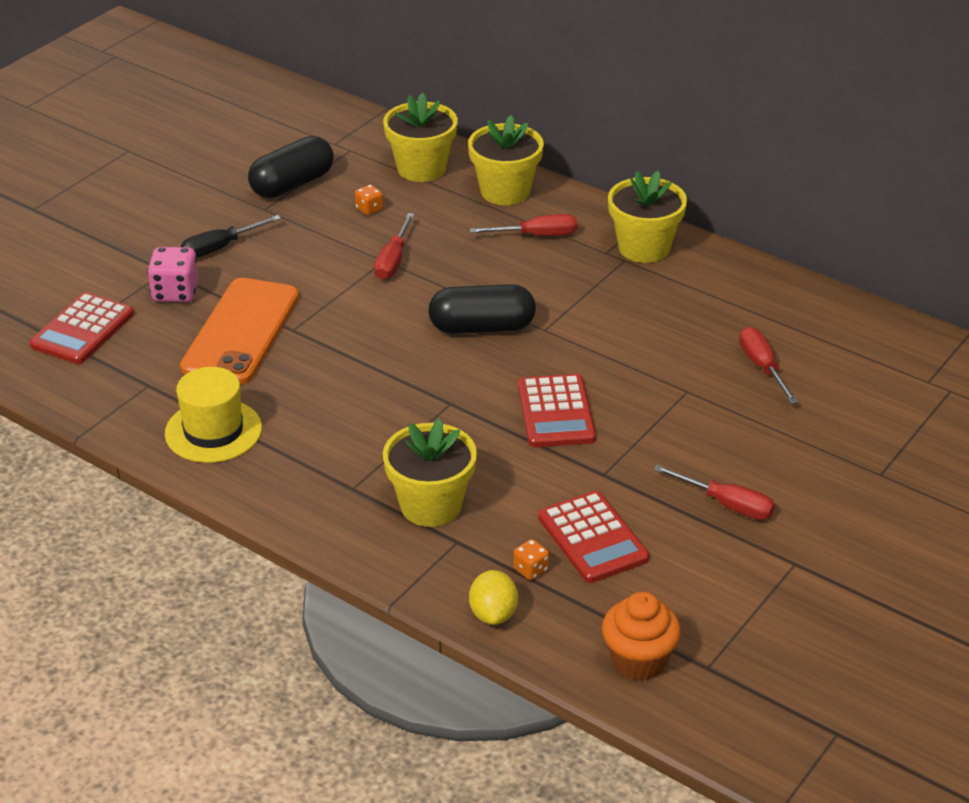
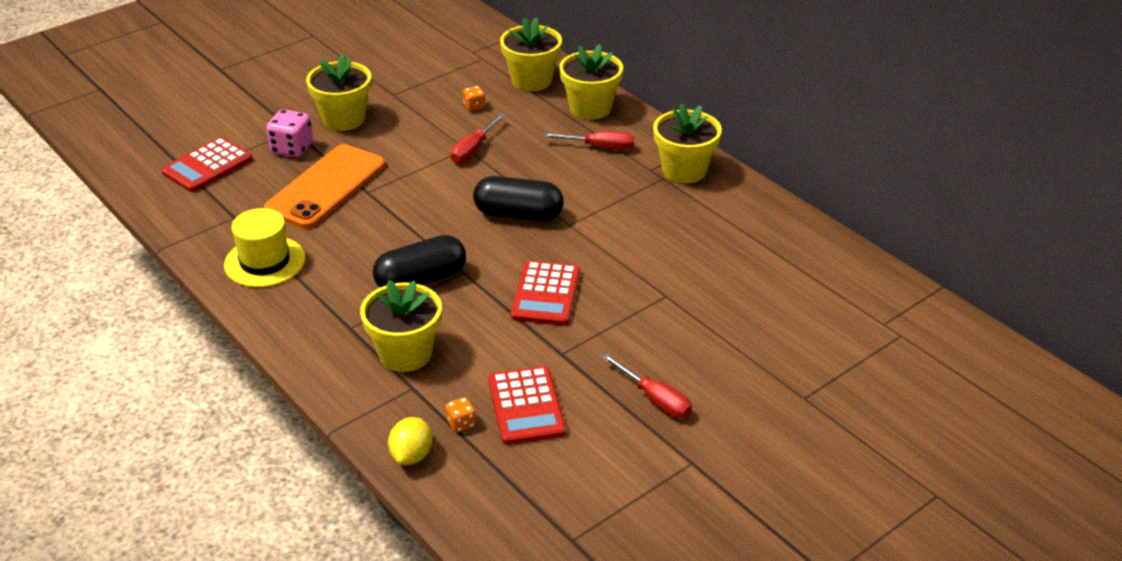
camera: 15 degrees right, 0 degrees up
(220, 248) = (343, 119): black screwdriver -> yellow flower pot
(292, 184) = (424, 78): black capsule -> black capsule (421, 280)
(638, 661) = (514, 521): orange cupcake -> none
(762, 367) = (740, 286): red screwdriver -> none

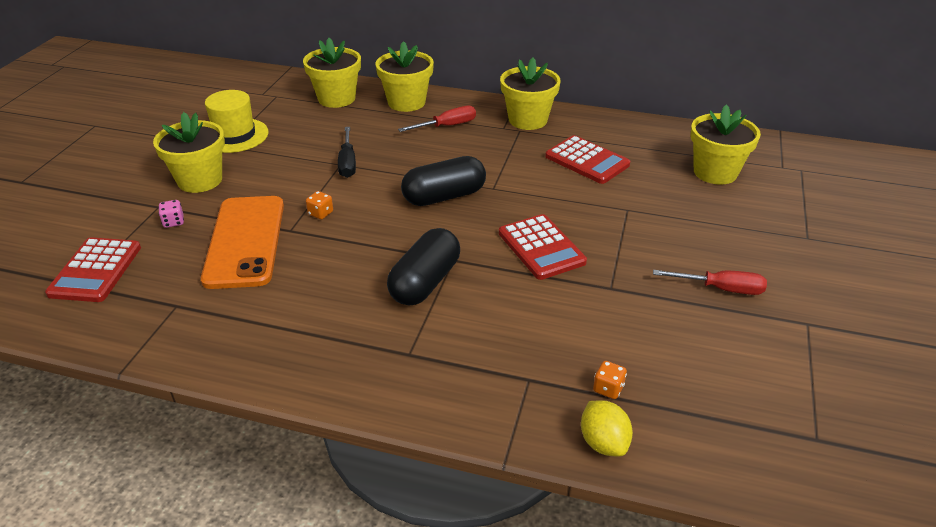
camera: 35 degrees left, 0 degrees up
(265, 262) = (255, 333): yellow hat -> yellow hat (235, 135)
(292, 148) = (173, 222): pink dice -> pink dice, size x0.54
(405, 353) = (487, 352): yellow flower pot -> yellow flower pot (715, 172)
(473, 150) = (347, 163): red screwdriver -> black screwdriver
(474, 106) = (310, 131): orange dice -> orange dice (320, 213)
(526, 406) = (639, 345): red calculator -> red calculator (587, 161)

